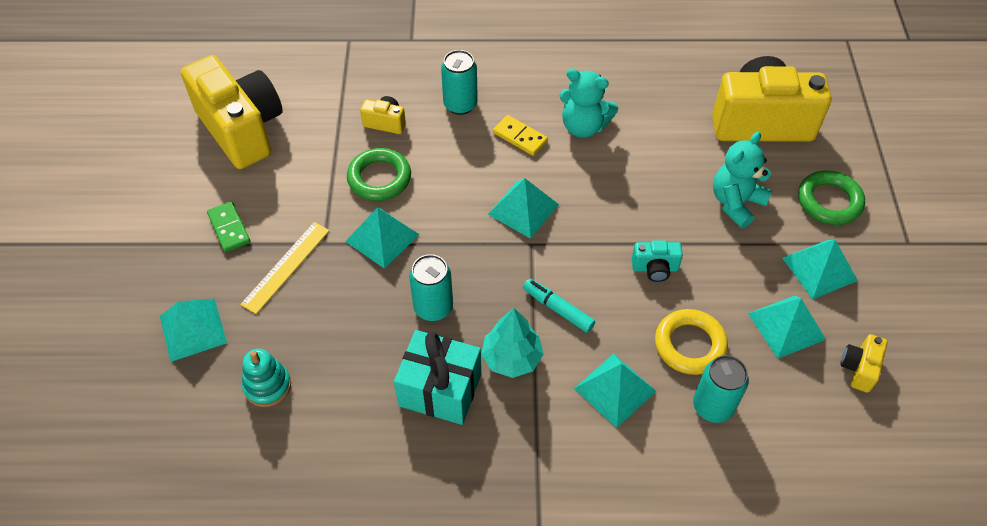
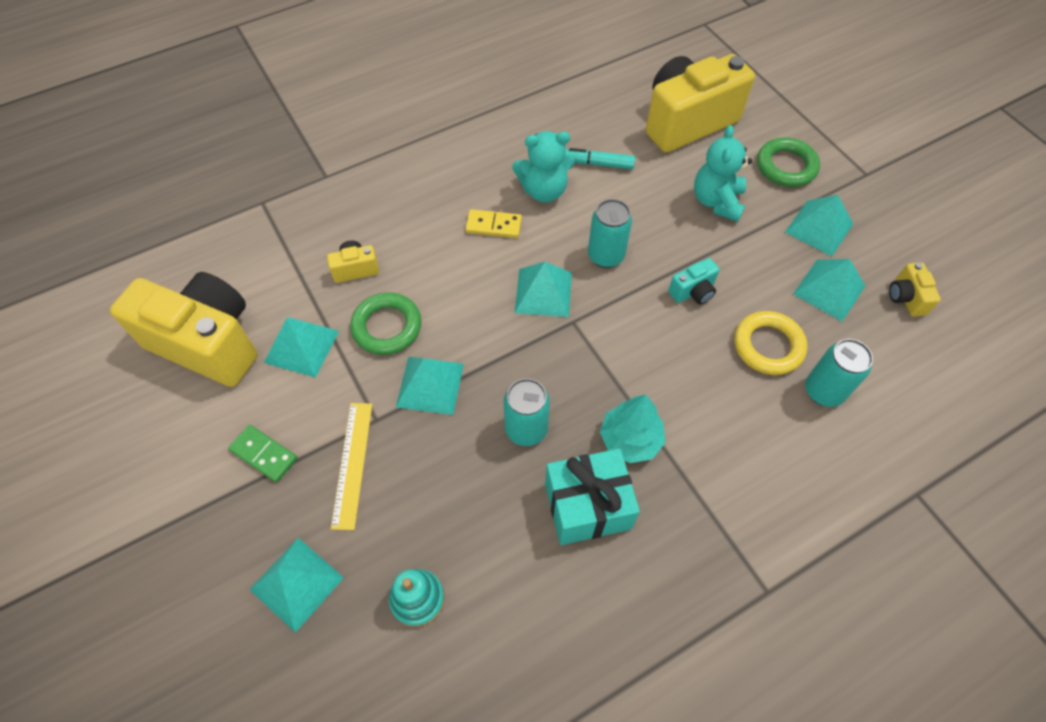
camera: 30 degrees left, 5 degrees up
(460, 104) = (417, 219): turquoise can -> turquoise can (606, 256)
(558, 309) = (638, 371): turquoise marker -> turquoise marker (598, 164)
(615, 389) = (737, 420): turquoise pyramid -> turquoise pyramid (302, 346)

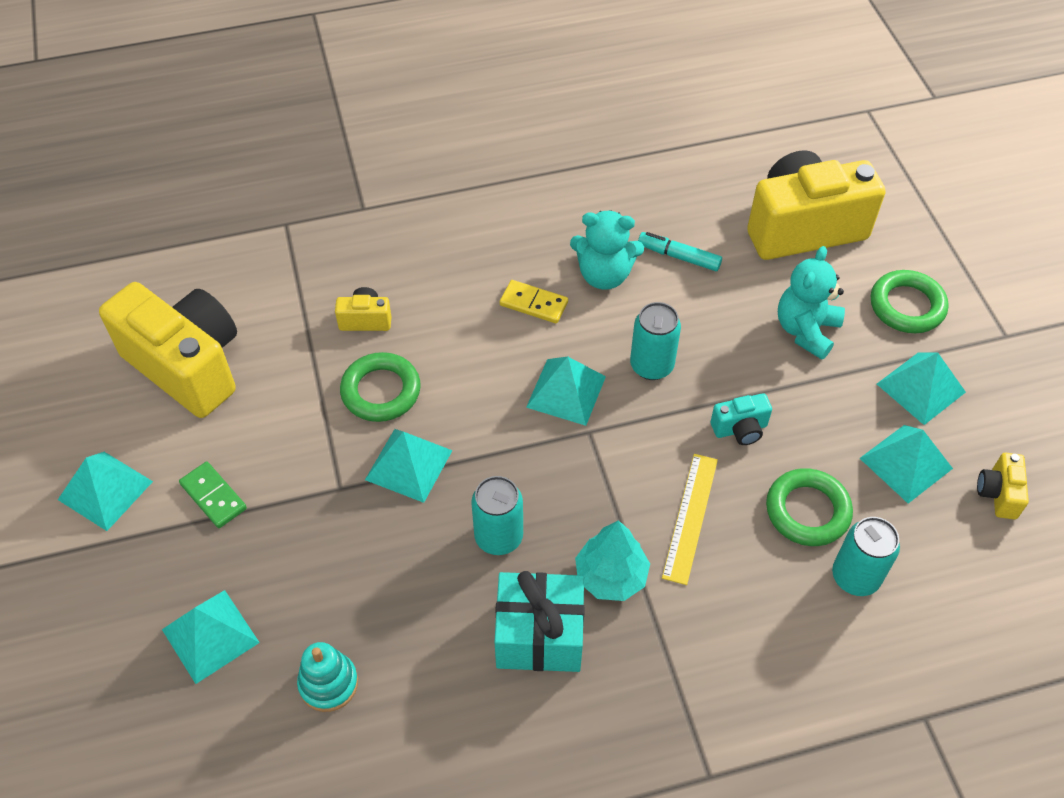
camera: 15 degrees right, 5 degrees down
(302, 346) = (284, 391): turquoise pyramid -> turquoise pyramid (105, 490)
(352, 464) = (302, 528): yellow ruler -> yellow ruler (690, 517)
(768, 346) = (807, 511): yellow ring -> green ring

